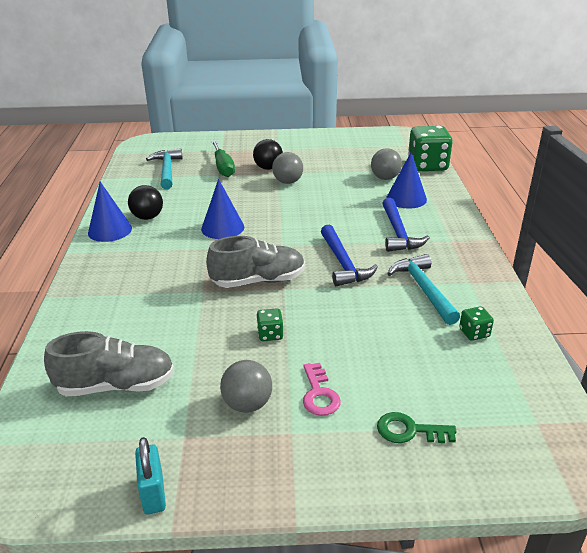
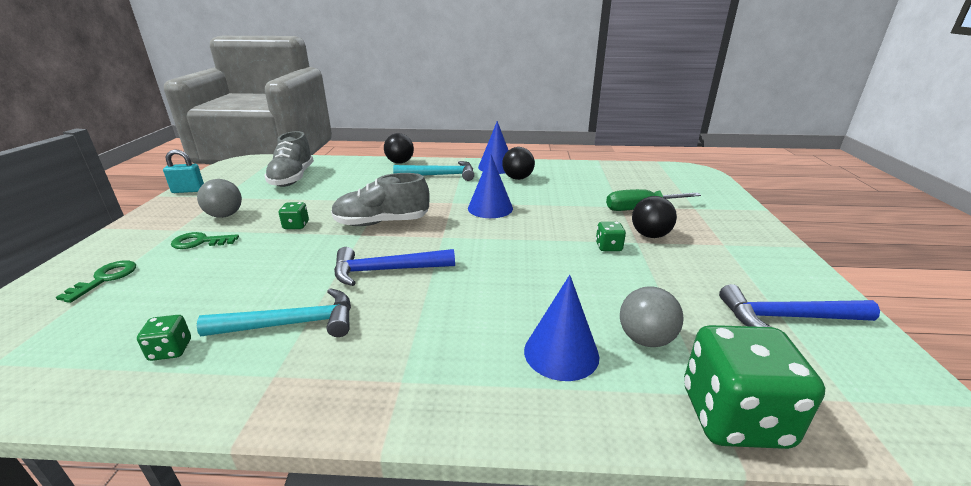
camera: 95 degrees right, 5 degrees down
(71, 299) = (400, 162): none -> black ball
(167, 170) = (623, 182): turquoise hammer -> turquoise hammer (440, 175)
(258, 281) = (382, 223): grey shoe -> grey shoe turned 90 degrees clockwise
(288, 182) = (608, 247): grey ball -> green dice
(319, 394) = (200, 242): pink key -> green key
(398, 233) = (444, 325): blue hammer -> blue hammer (787, 317)

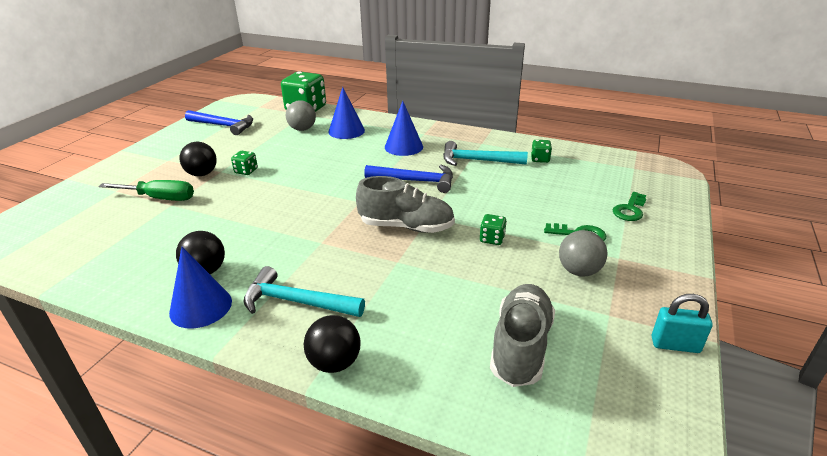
camera: 160 degrees left, 5 degrees up
(490, 208) = (290, 225): blue cone -> blue cone (403, 147)

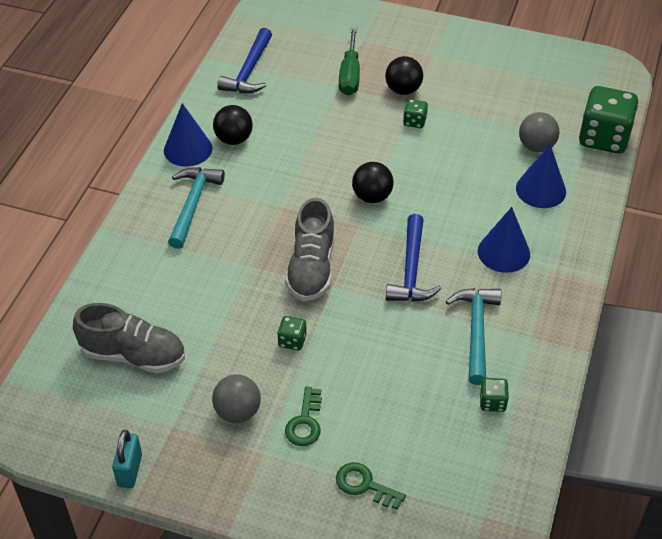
camera: 85 degrees right, 15 degrees up
(223, 126) = (530, 74): blue hammer -> blue hammer (249, 71)
(335, 362) = (123, 239): black ball -> black ball (372, 196)

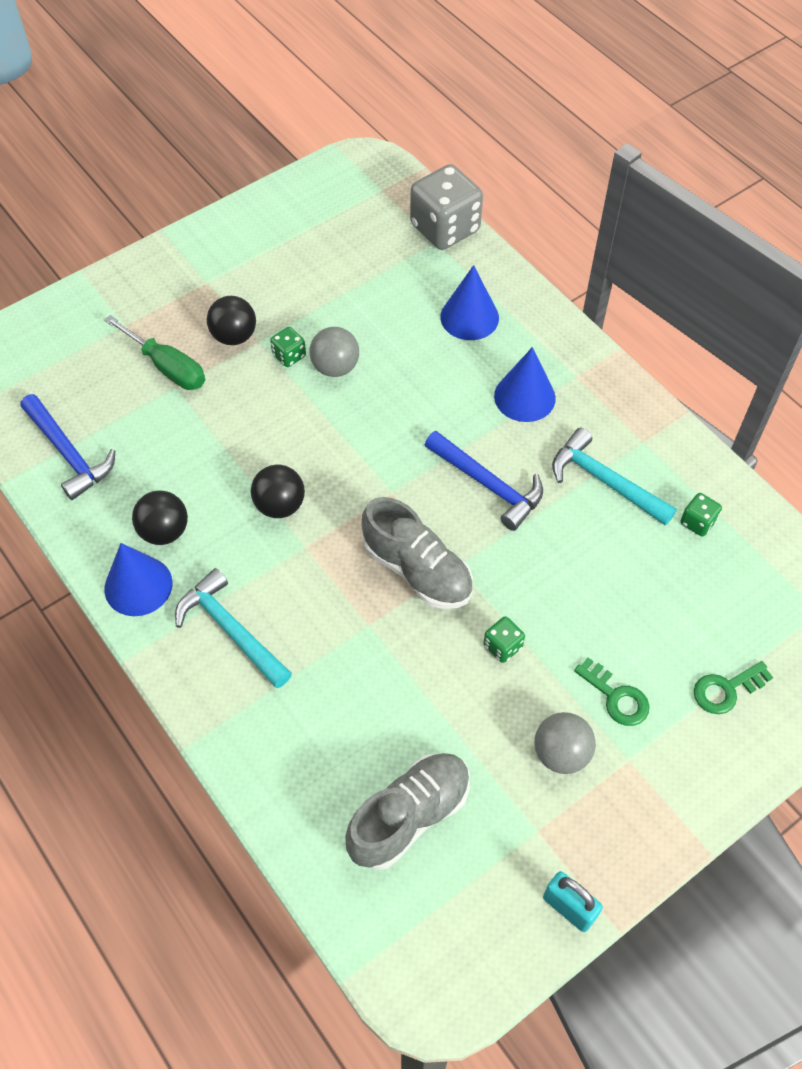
camera: 55 degrees left, 10 degrees up
(372, 196) = (362, 457): black ball -> black ball (280, 505)
(536, 146) = (411, 284): grey ball -> grey ball (335, 367)
(604, 138) = (445, 228): green dice -> grey dice

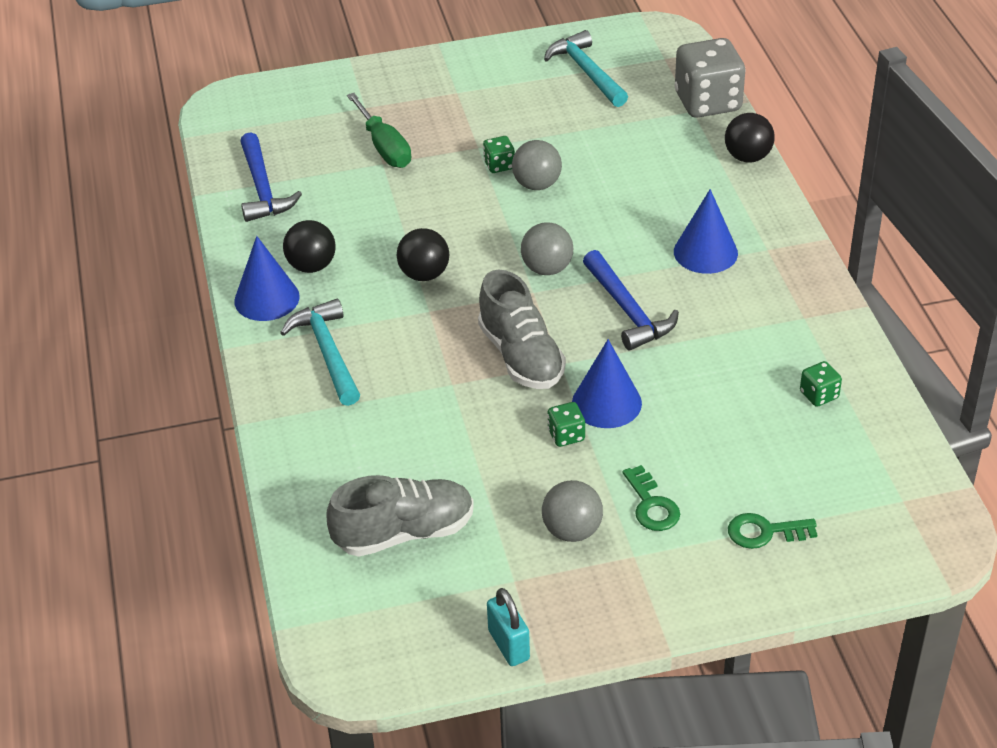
camera: 25 degrees right, 15 degrees down
(234, 336) = (457, 139): black ball -> black ball (747, 157)
(392, 461) = (547, 268): none -> grey ball
(469, 317) = (689, 177): blue cone -> blue cone (606, 403)
(605, 481) = (745, 338): turquoise hammer -> turquoise hammer (586, 72)

